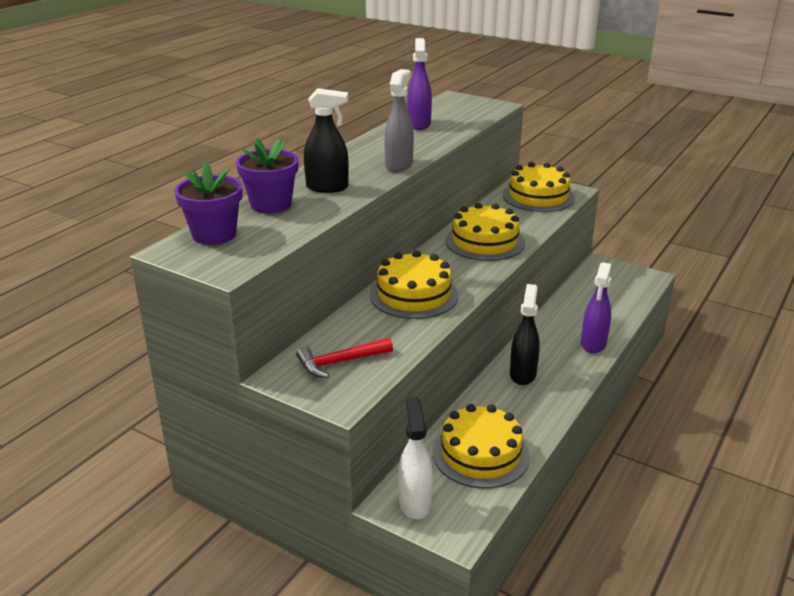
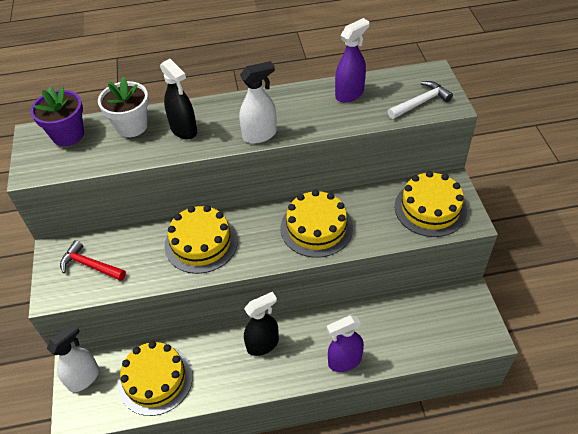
camera: 50 degrees right, 20 degrees up
(271, 205) = (131, 126): purple flower pot -> white flower pot
(399, 165) = (260, 135): grey spray bottle -> white spray bottle
(477, 111) = (420, 102): none -> white hammer

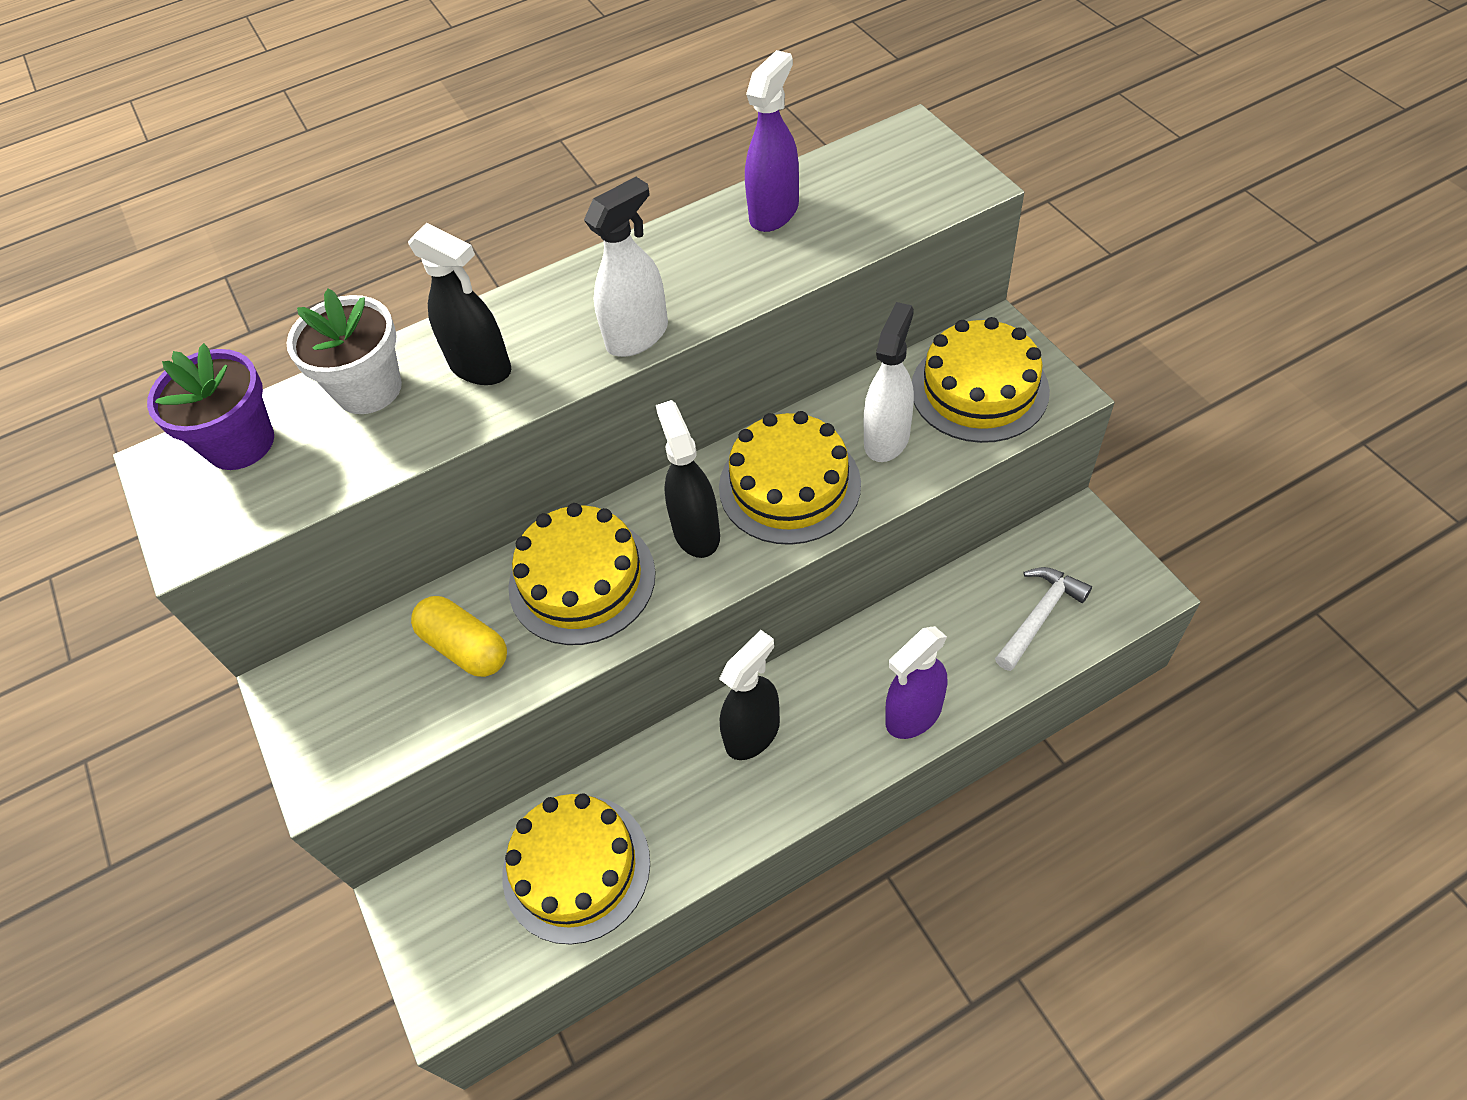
camera: 15 degrees left, 5 degrees up
(84, 378) = (433, 913): white spray bottle -> white spray bottle (887, 438)
(90, 265) = (376, 692): red hammer -> none
(136, 257) = (465, 647): none -> yellow capsule
(263, 236) = (696, 532): none -> black spray bottle
(420, 102) = (913, 194): white hammer -> white hammer (1039, 615)

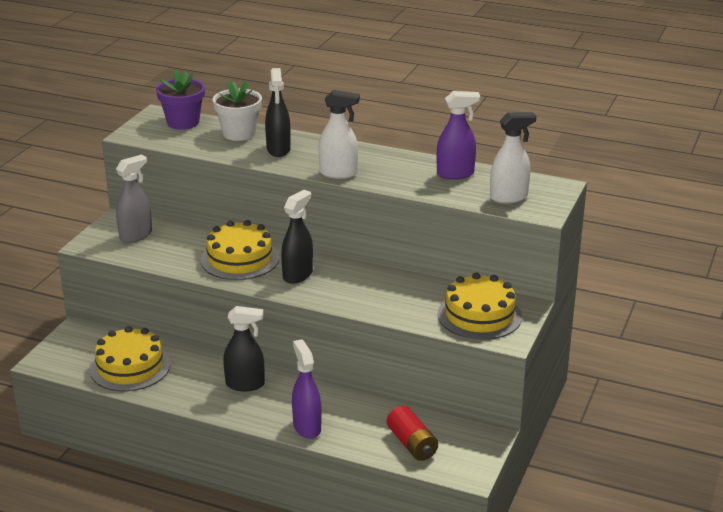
camera: 45 degrees right, 25 degrees down
(368, 685) = (136, 235): none -> grey spray bottle
(465, 647) = (177, 248): yellow capsule -> none
(789, 485) = (353, 287): yellow cake -> none
(887, 438) = (414, 302): white spray bottle -> white spray bottle (509, 197)
(913, 715) = (307, 427): purple spray bottle -> purple spray bottle turned 60 degrees clockwise
(1039, 615) = (412, 444): white hammer -> red battery

